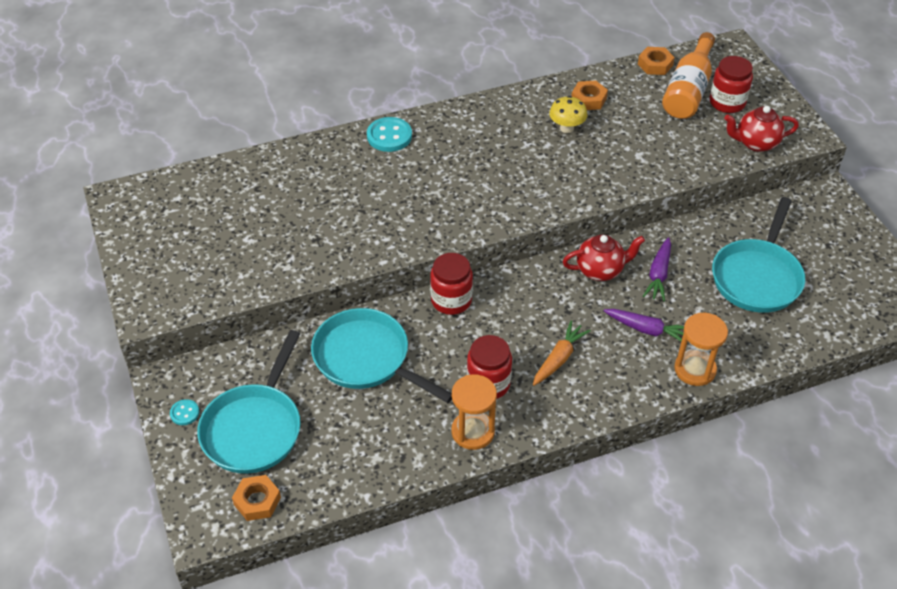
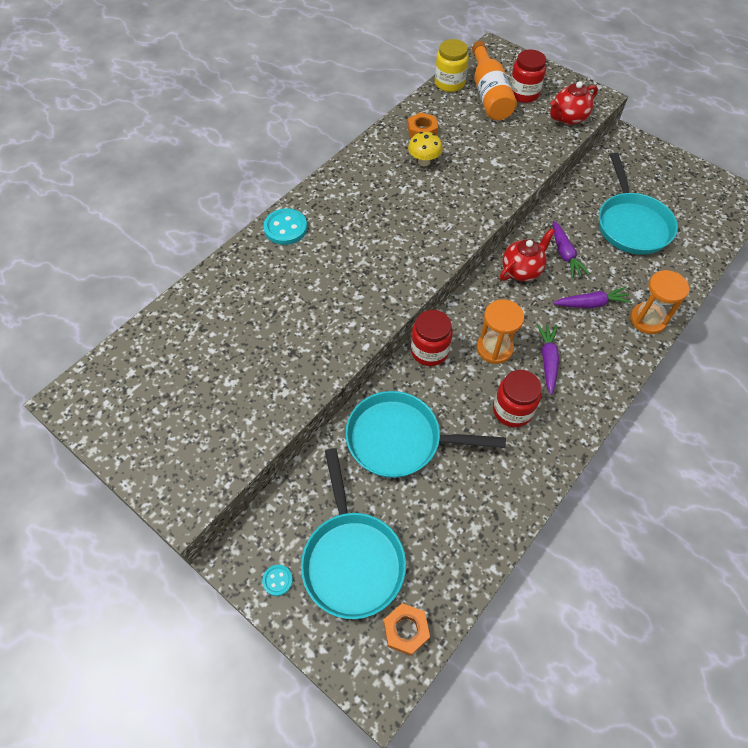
camera: 30 degrees left, 10 degrees up
(473, 432) = (532, 460): orange hourglass -> orange hourglass (494, 348)
(558, 359) = (548, 361): orange carrot -> purple carrot
(655, 65) = (449, 83): orange nut -> yellow jar

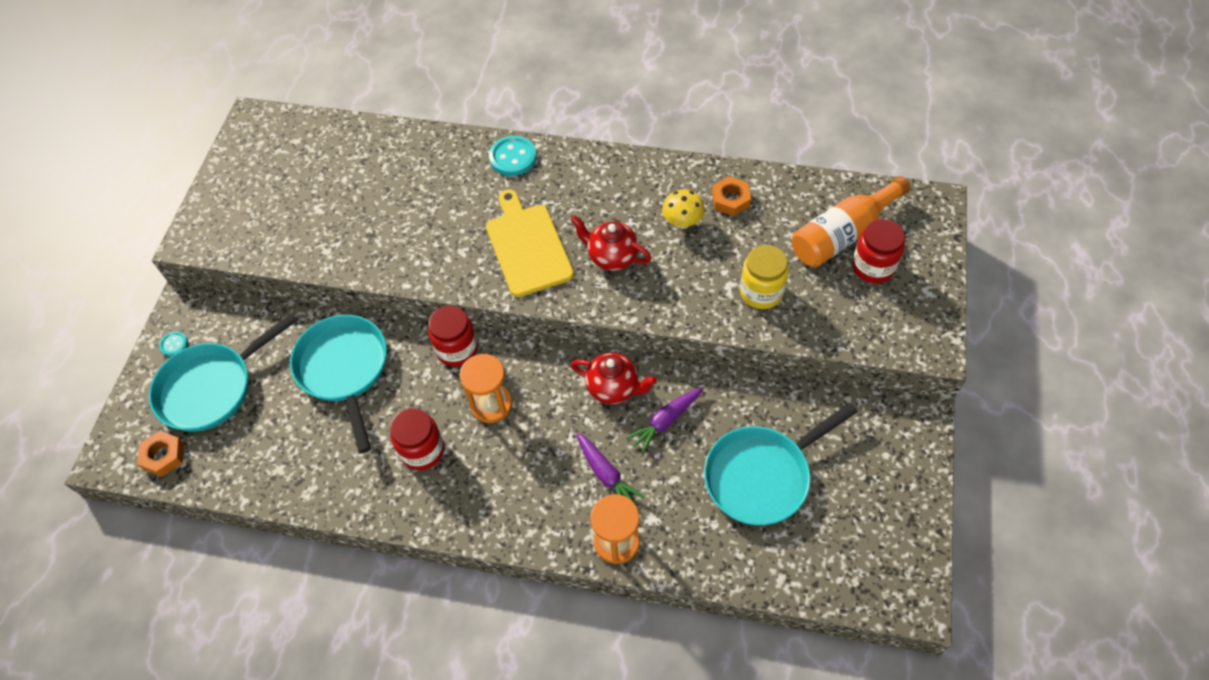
camera: 65 degrees right, 0 degrees up
(383, 253) = (527, 247): none -> yellow cutting board
(449, 83) = (832, 189): yellow jar -> yellow jar (761, 292)
(548, 361) = (502, 459): purple carrot -> none
(568, 118) = (864, 329): red teapot -> red teapot (612, 257)

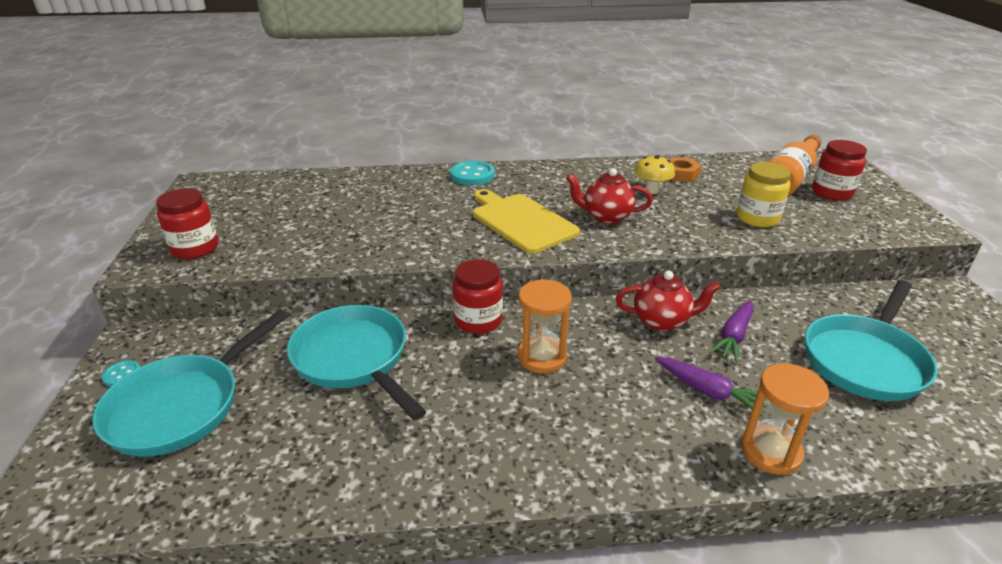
camera: 20 degrees left, 25 degrees down
(163, 456) = (117, 494): orange nut -> none
(422, 450) = (483, 413): red jar -> red jar (195, 248)

